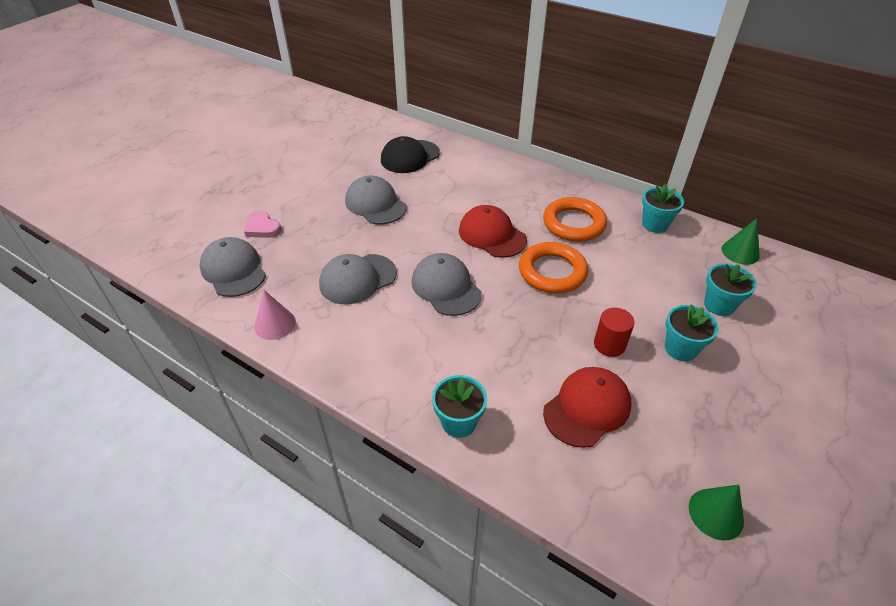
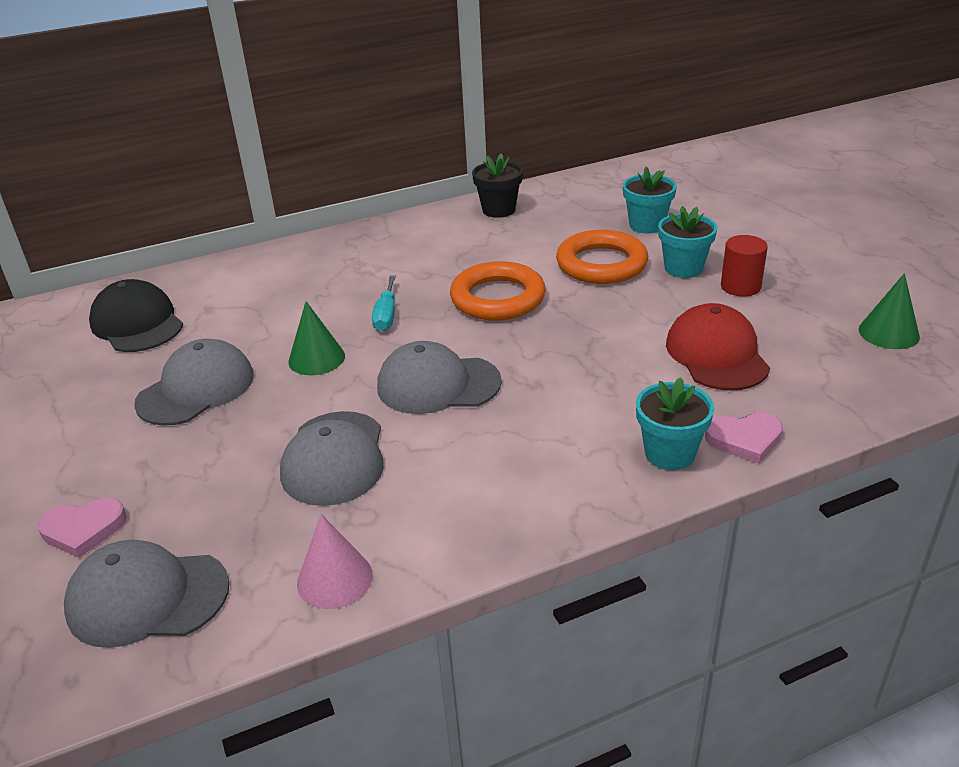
camera: 55 degrees left, 10 degrees down
(375, 204) = (196, 389): grey cap -> grey cap turned 135 degrees clockwise
(410, 157) = (137, 323): black cap -> black cap turned 150 degrees clockwise
(492, 235) = (386, 315): red cap -> turquoise screwdriver
(502, 458) = (744, 439): none -> pink heart
(573, 223) = (437, 254): orange ring -> orange ring (601, 264)
(609, 345) = (642, 306): red cylinder -> red cylinder (740, 287)
(655, 224) = (499, 210): turquoise flower pot -> black flower pot
(740, 252) = (589, 185): green cone -> green cone (316, 358)

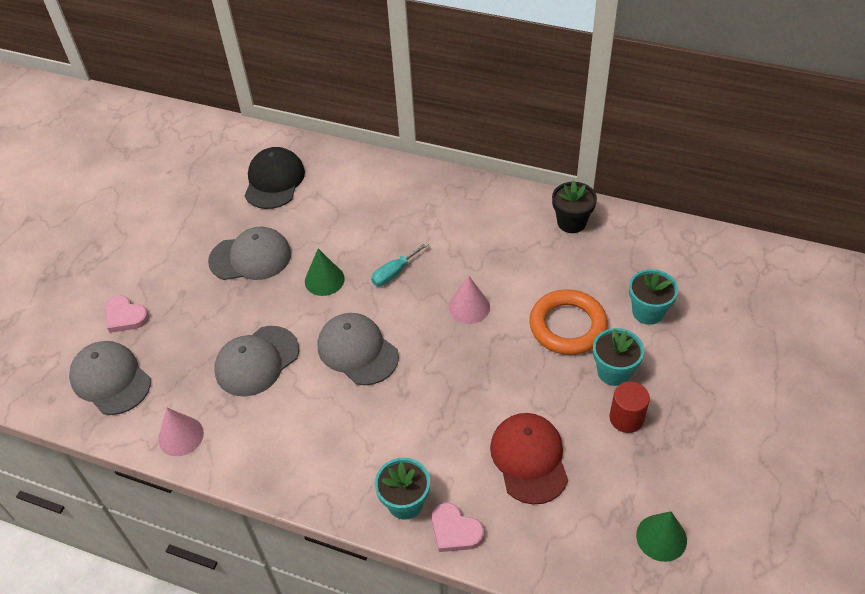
camera: 45 degrees right, 15 degrees up
(498, 298) = (469, 307): orange ring -> pink cone
(716, 354) = (529, 459): red cap -> red cap turned 45 degrees counterclockwise

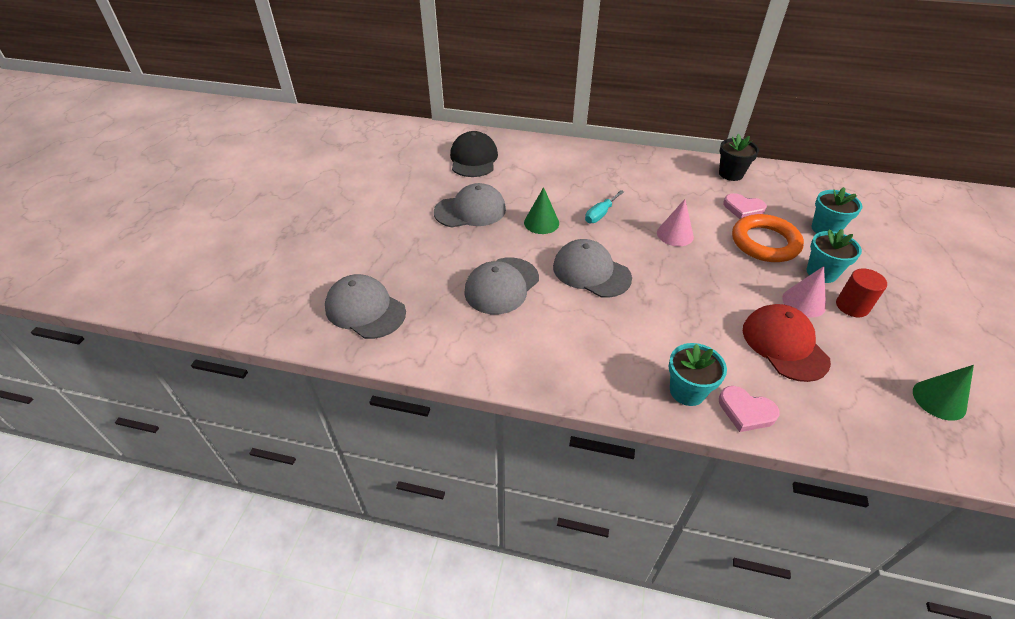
camera: 10 degrees left, 5 degrees down
(125, 316) = (367, 259): pink heart -> pink heart (743, 208)
(181, 436) = (447, 351): pink cone -> pink cone (803, 302)

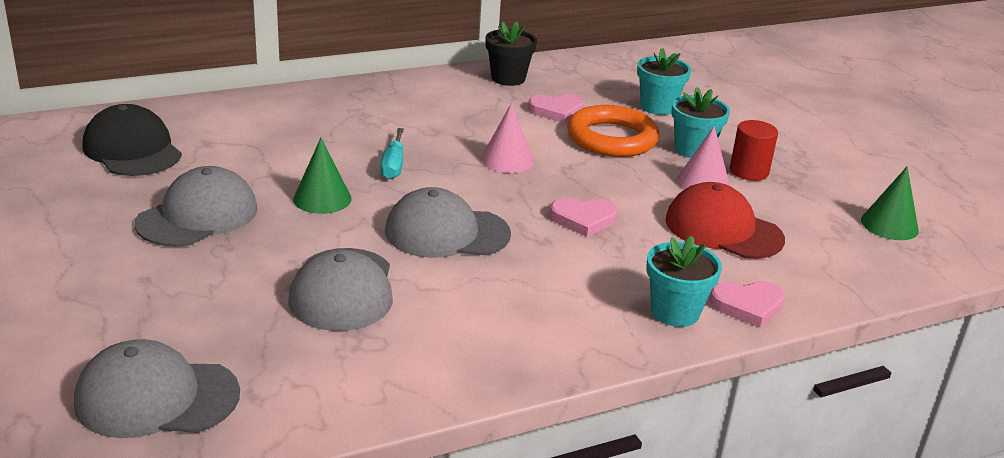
camera: 40 degrees left, 15 degrees down
(686, 296) = (583, 219): none -> pink heart

